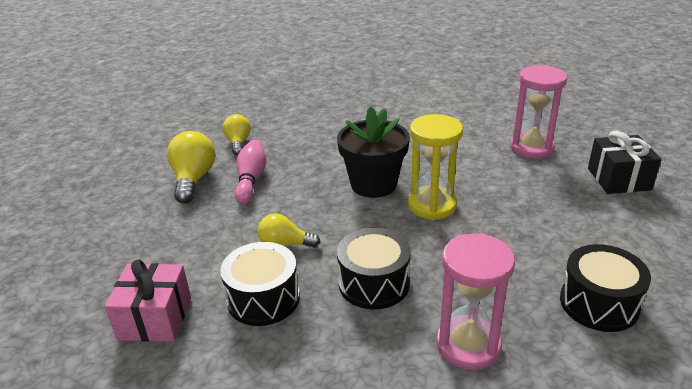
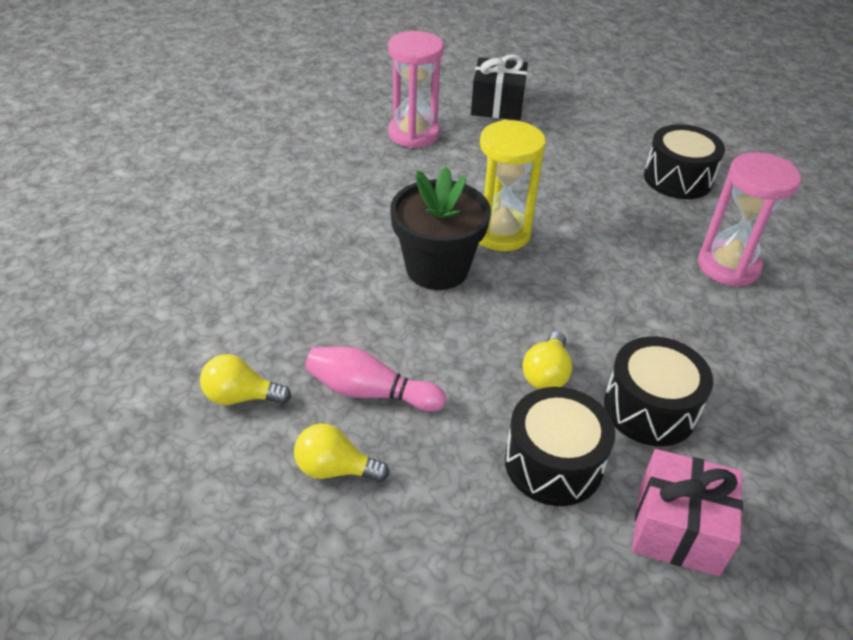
camera: 80 degrees left, 10 degrees up
(193, 179) = (335, 469): yellow light bulb -> yellow light bulb, size x0.64
(374, 283) = (634, 309): black drum -> black drum (553, 463)

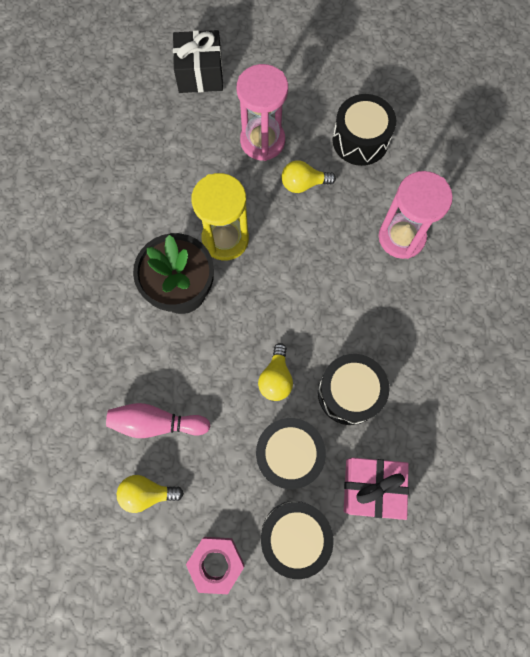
camera: 10 degrees left, 30 degrees up
(241, 396) = (68, 448): yellow light bulb -> yellow light bulb (303, 184)
(413, 134) = (134, 130): pink hourglass -> pink hourglass (262, 141)
(417, 581) = (216, 563): none -> pink nut
(549, 569) = (294, 536): none -> black drum

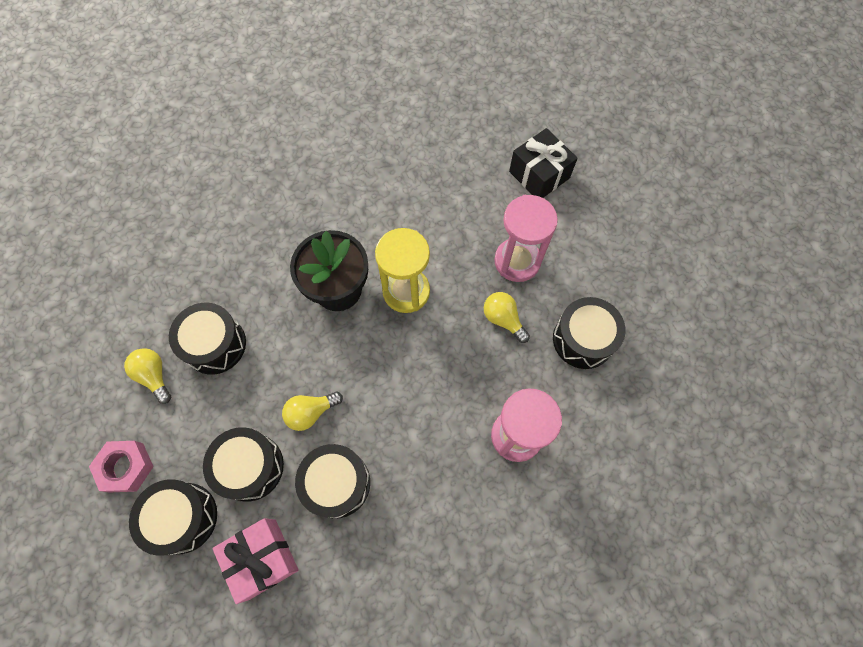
camera: 55 degrees right, 5 degrees down
(156, 423) = (215, 344): pink bowling pin -> black drum

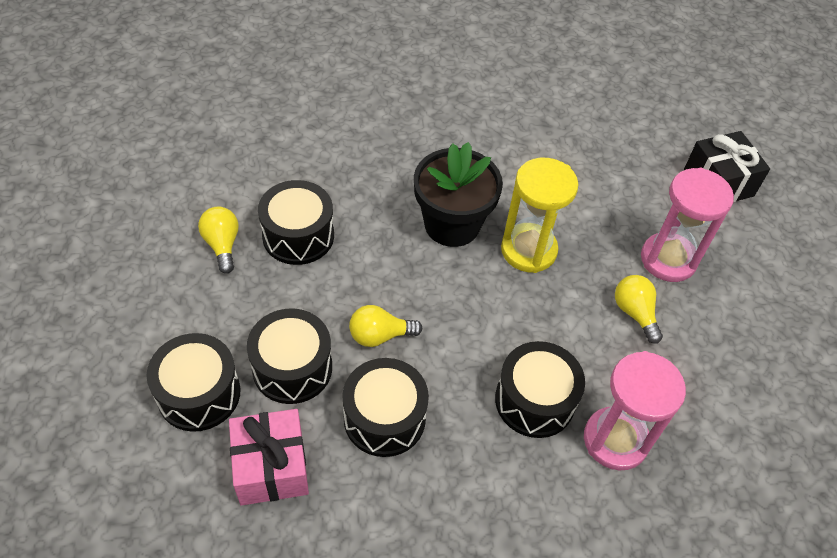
camera: 15 degrees right, 15 degrees down
(126, 467) = (157, 322): pink nut -> none
(583, 339) = (727, 364): black drum -> black drum (534, 400)

